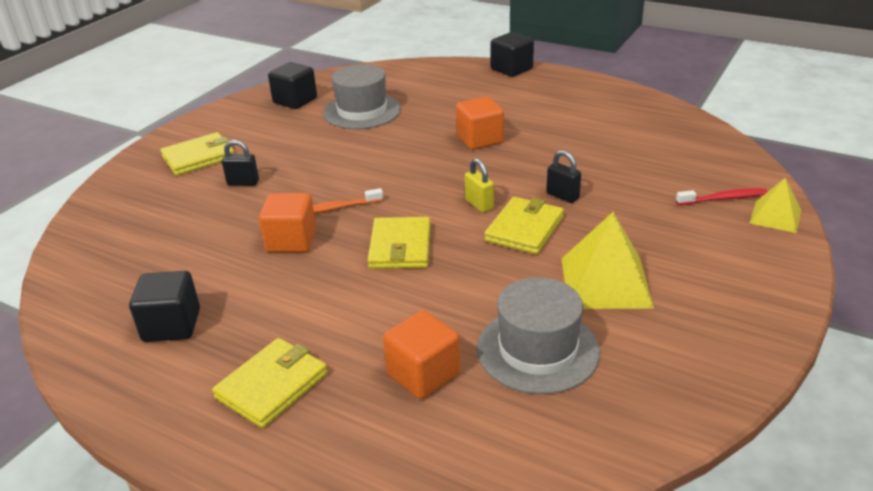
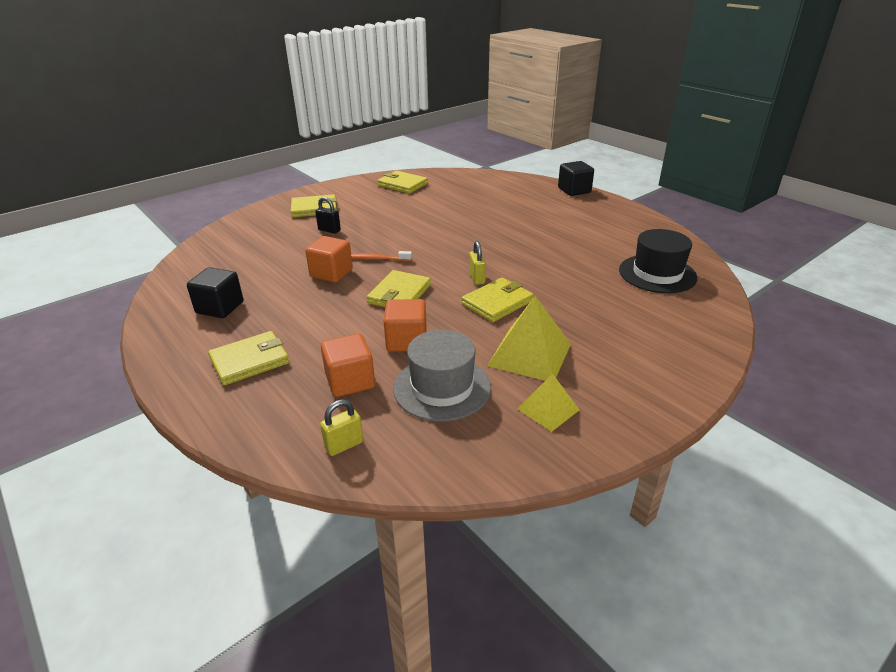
camera: 20 degrees right, 0 degrees up
(295, 101) = (402, 184): black cube -> yellow wallet
(362, 111) = (442, 199): grey hat -> none
(476, 455) = (344, 445): none -> yellow padlock
(480, 139) = (512, 234): orange cube -> orange cube (406, 341)
(562, 196) = (544, 286): black padlock -> none
(671, 152) = (657, 274): none -> black hat
(724, 199) = (675, 317): red toothbrush -> none
(775, 216) = (711, 341): yellow pyramid -> yellow pyramid (548, 409)

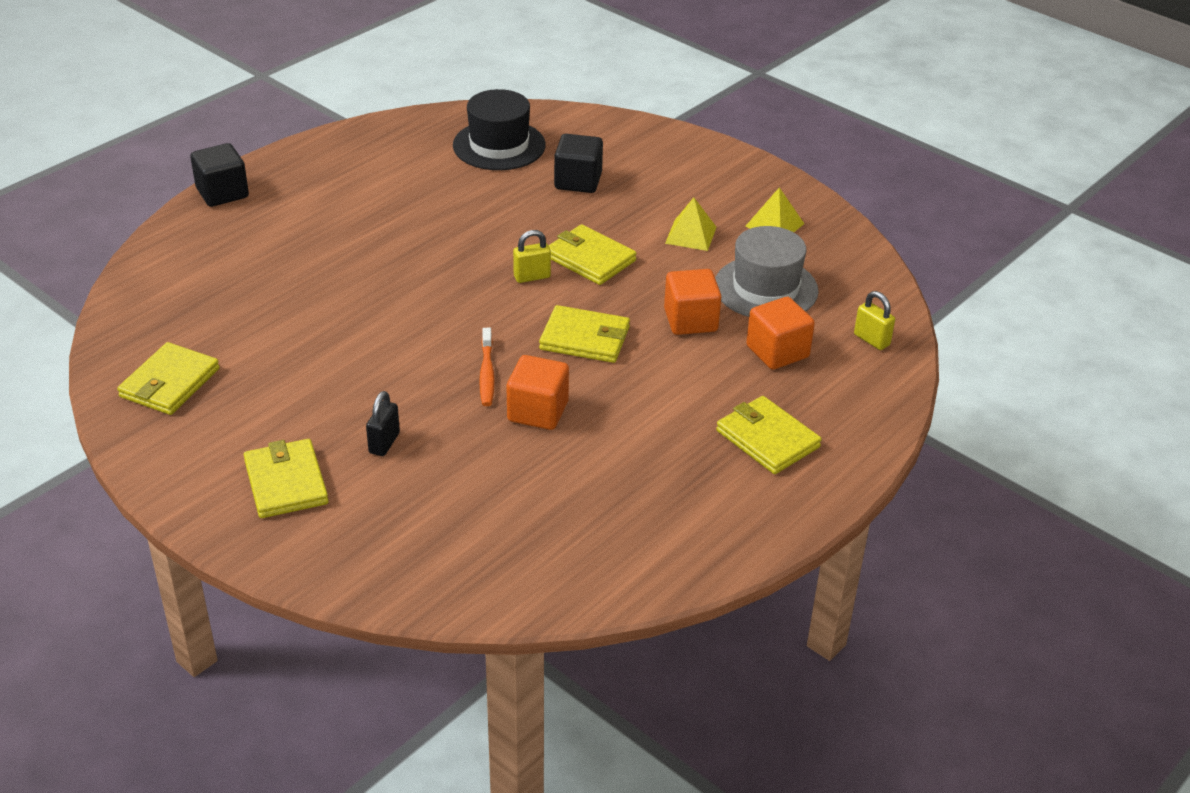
camera: 100 degrees left, 5 degrees up
(220, 307) = (657, 504): black cube -> black cube (578, 181)
(530, 354) = (690, 235): yellow pyramid -> yellow pyramid, size x0.59

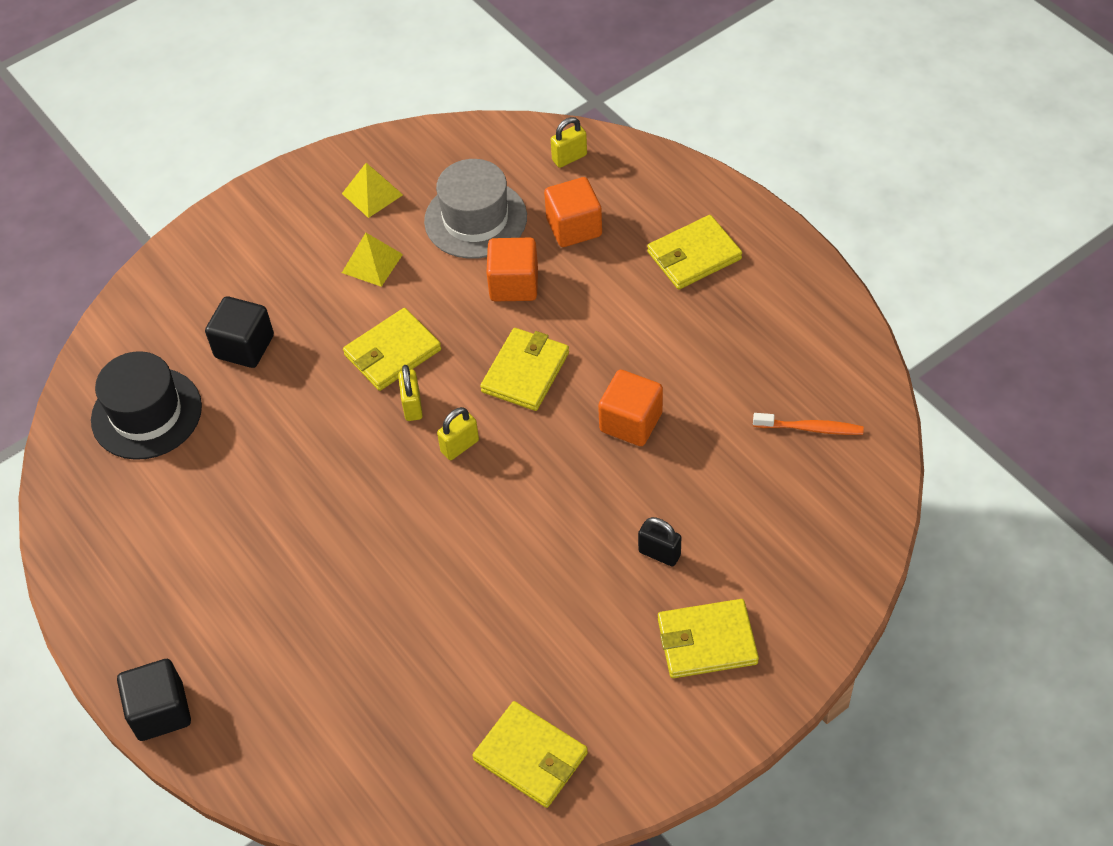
camera: 75 degrees left, 15 degrees up
(487, 374) = (566, 459): orange toothbrush -> orange toothbrush (811, 428)
(492, 308) = (460, 446): none -> yellow padlock

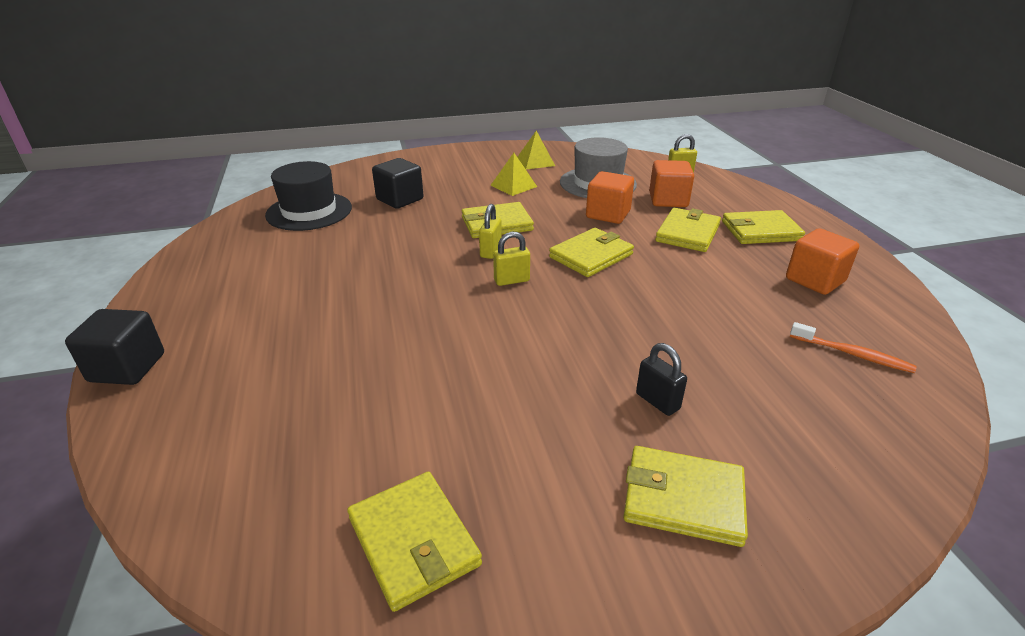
camera: 20 degrees right, 20 degrees down
(616, 289) = (688, 233): none -> yellow wallet
(631, 422) = (668, 304): orange cube -> orange cube (815, 280)

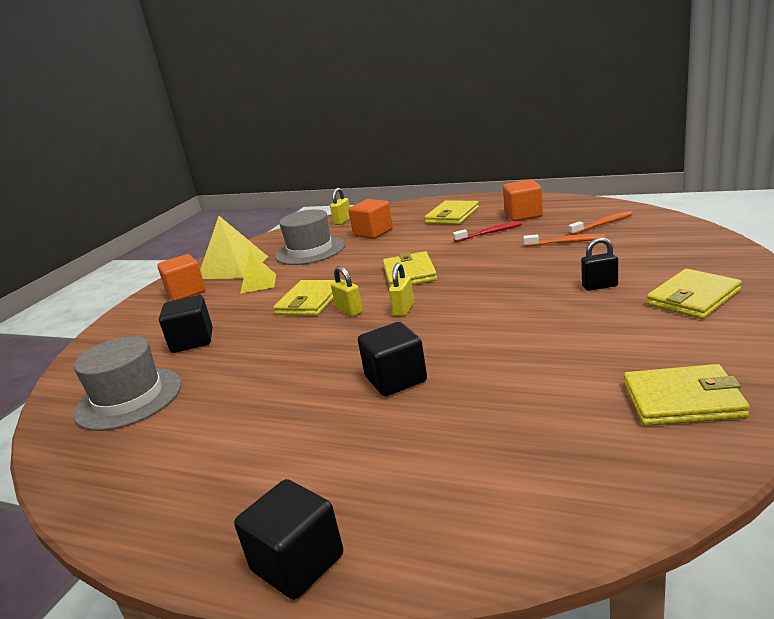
camera: 50 degrees left, 10 degrees down
(309, 211) = (129, 398): black hat -> grey hat
(381, 323) = (396, 379): none -> black cube
(535, 162) = (233, 267): yellow pyramid -> yellow pyramid, size x1.69
(608, 214) = (361, 256): orange cube -> orange cube (186, 293)
(688, 233) = (425, 236): yellow wallet -> none
(737, 272) = (490, 233): none -> red toothbrush
(763, 338) = (566, 242): none -> orange toothbrush

